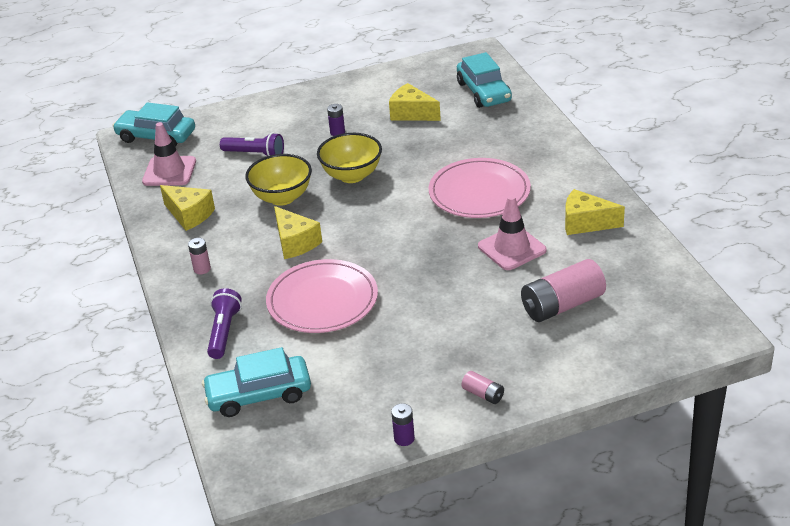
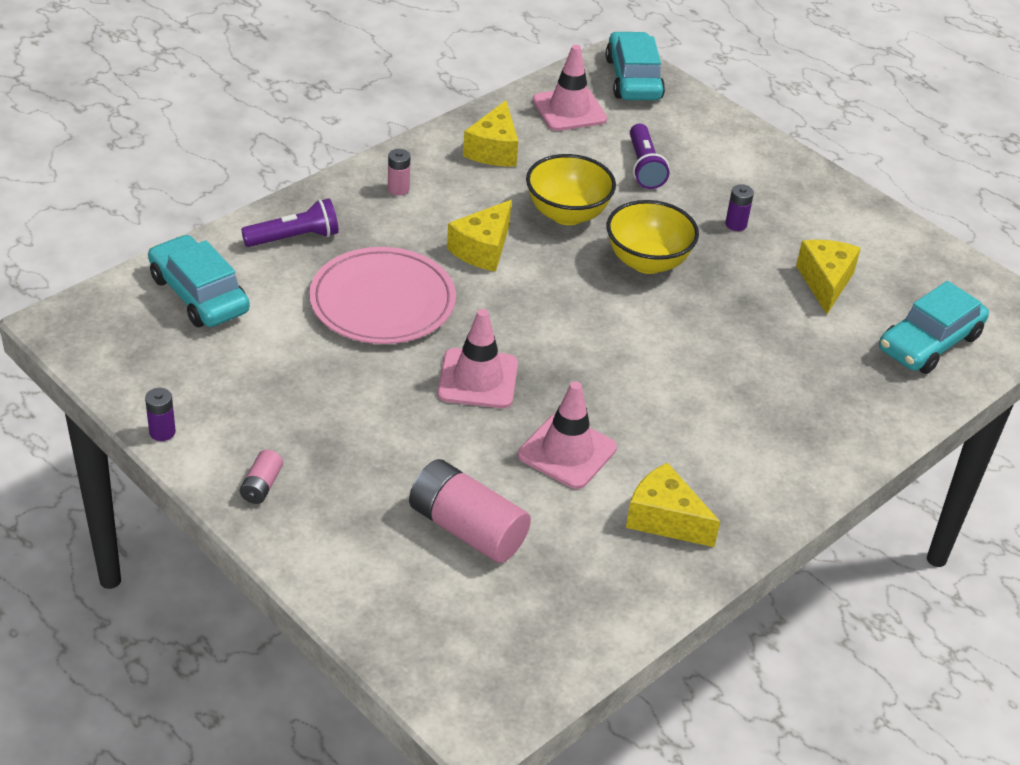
camera: 60 degrees right, 5 degrees up
(426, 272) = (478, 379): none -> pink traffic cone
(479, 192) = (677, 392): pink plate -> none
(585, 223) = (664, 519): yellow cheese -> yellow cheese turned 45 degrees counterclockwise

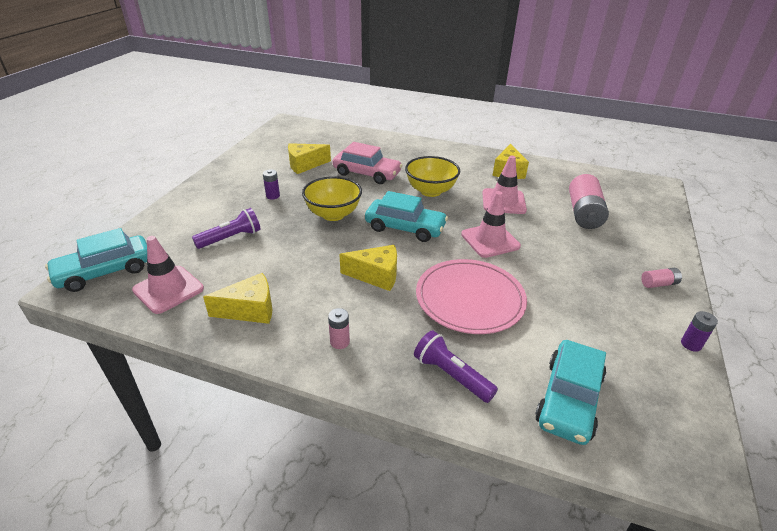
camera: 115 degrees left, 5 degrees down
(567, 214) = (308, 253): yellow bowl -> yellow bowl (430, 191)
(756, 338) = (367, 173): none -> pink car
(929, 343) = (328, 138): turquoise car -> turquoise car (405, 228)

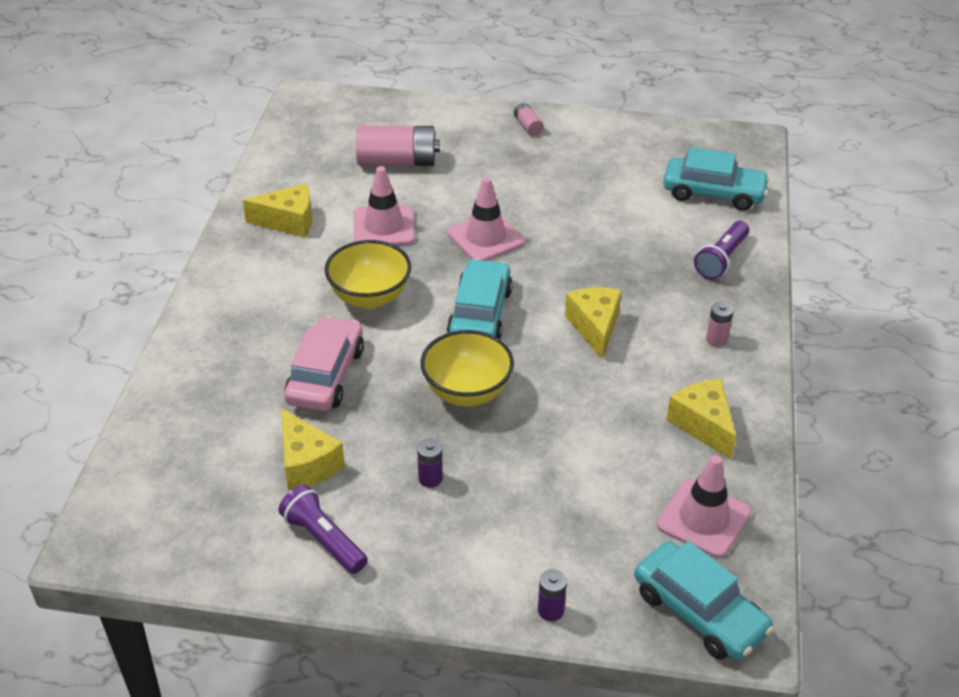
camera: 100 degrees left, 5 degrees up
(231, 238) = (567, 493): purple flashlight -> purple flashlight (323, 539)
(470, 299) = (606, 251): pink plate -> none
(691, 344) = (613, 122): purple battery -> purple battery (550, 610)

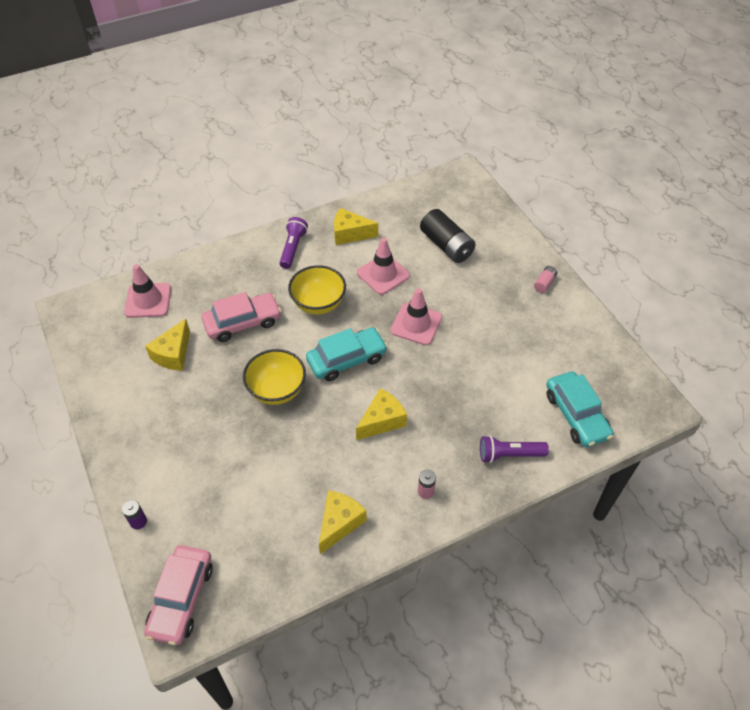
camera: 55 degrees right, 10 degrees up
(288, 221) = (350, 234): yellow cheese -> yellow cheese turned 135 degrees clockwise
(323, 539) = (126, 393): purple flashlight -> purple flashlight (293, 248)
(397, 161) = (446, 245): pink battery -> black battery
(430, 478) = (199, 412): purple battery -> none
(699, 612) = (181, 598): turquoise car -> pink car
(703, 519) = (258, 564): pink traffic cone -> pink traffic cone (148, 300)

